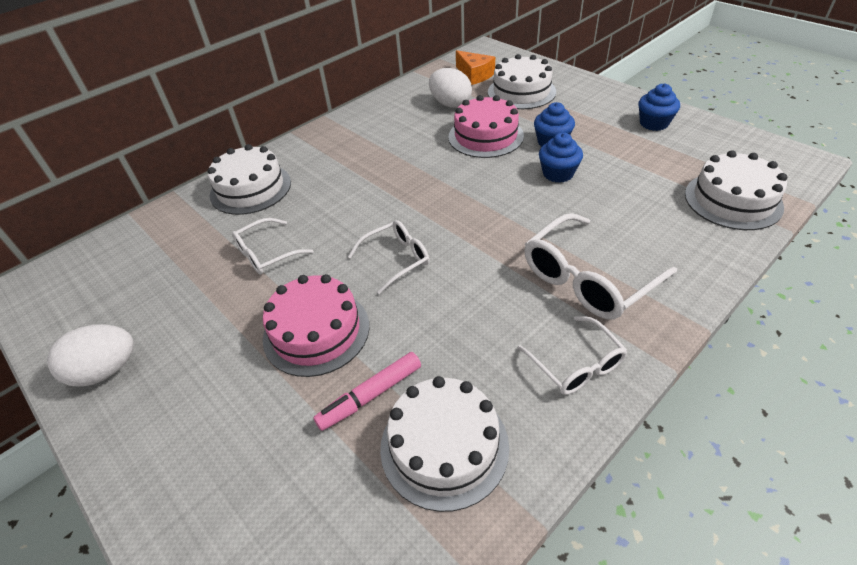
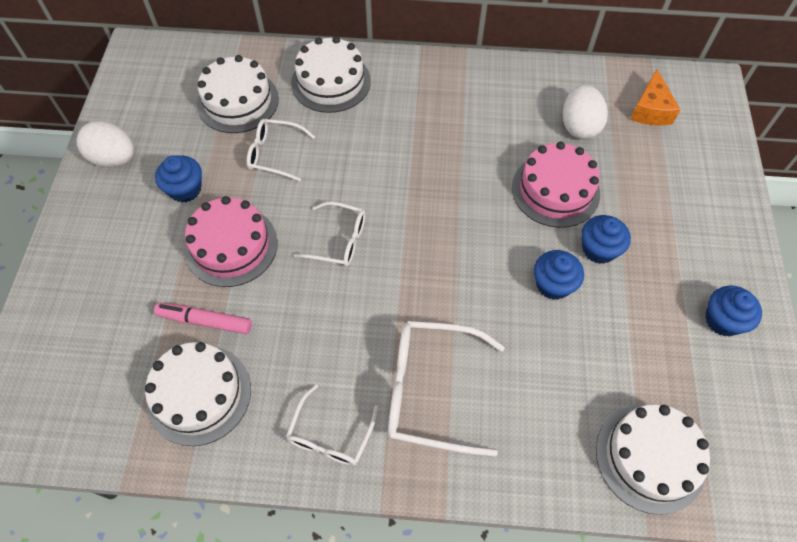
camera: 45 degrees right, 15 degrees up
(216, 333) = (185, 189): none -> blue cupcake
(521, 92) = (661, 169): white cake -> white cake (238, 101)

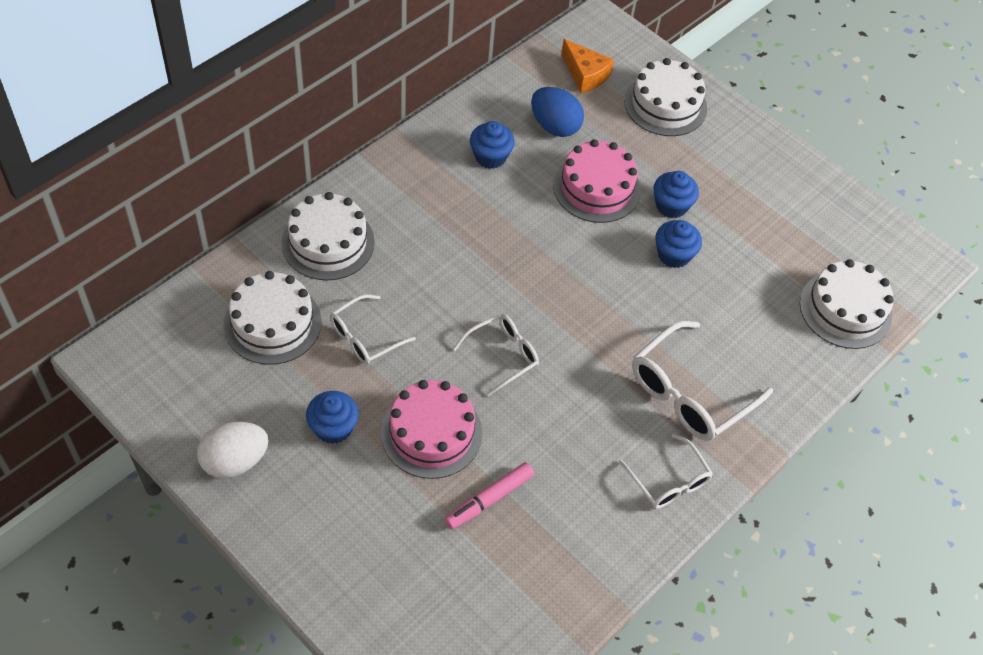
camera: 55 degrees left, 5 degrees down
(199, 394) = (554, 547): white cake -> white cake (665, 104)
(579, 126) = (554, 126): white egg -> blue egg
(723, 320) = (788, 188): blue cupcake -> blue cupcake (490, 157)

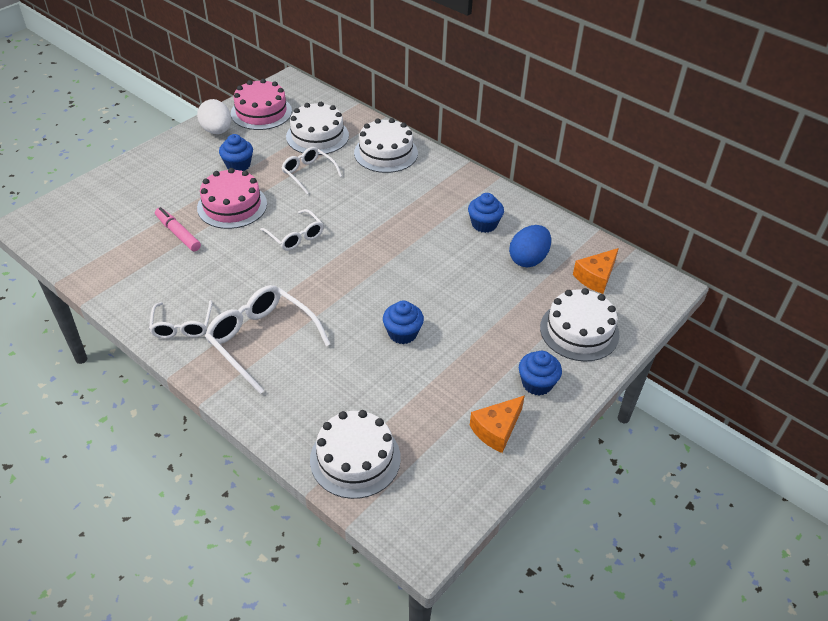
camera: 90 degrees right, 10 degrees down
(596, 188) = (467, 285): pink cake -> pink cake (261, 112)
(668, 481) = (182, 326): white glasses -> white glasses turned 60 degrees counterclockwise
(671, 206) = (457, 333): blue cupcake -> blue cupcake (537, 383)
(798, 192) = (496, 429): none -> orange cheese

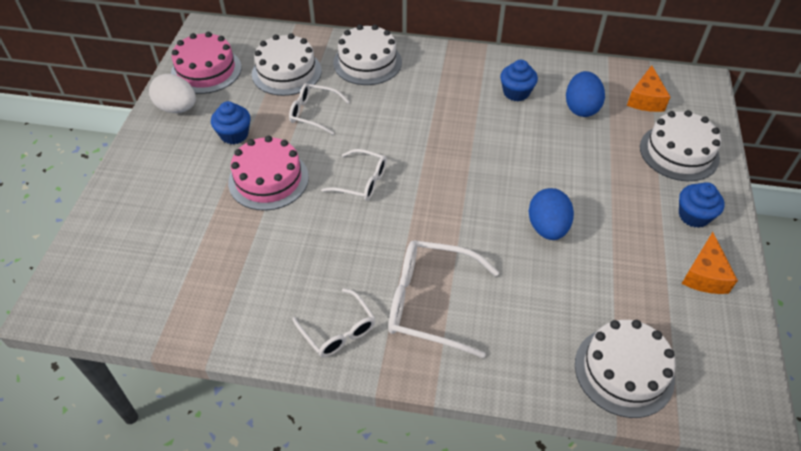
camera: 30 degrees left, 5 degrees up
(178, 233) = (239, 235): pink marker -> none
(402, 333) = (547, 228): blue cupcake -> blue egg

